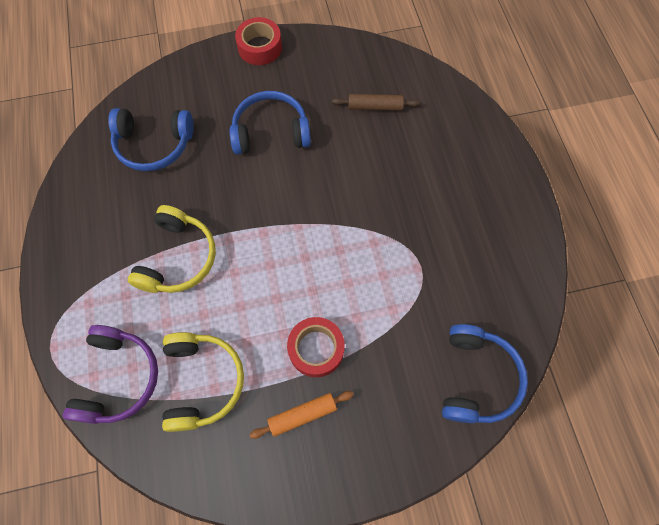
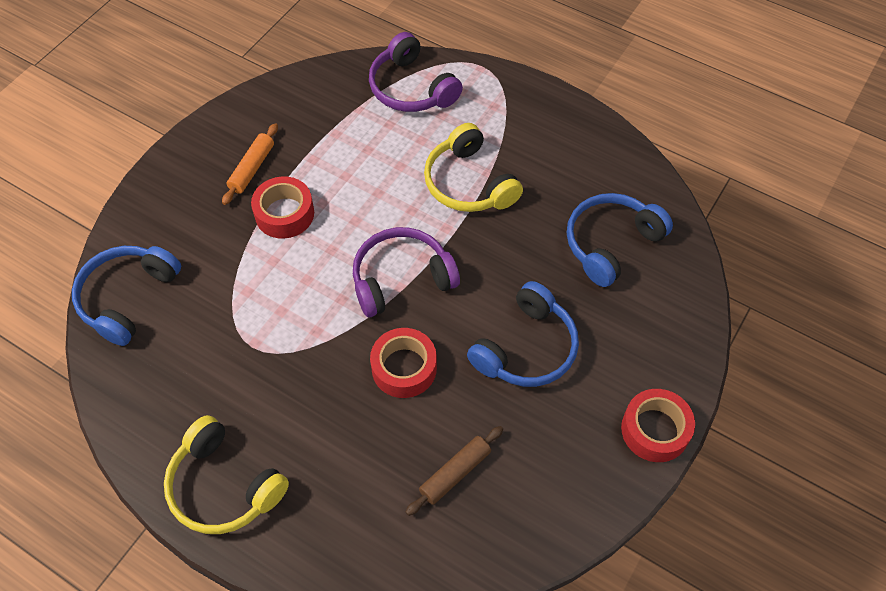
camera: 135 degrees right, 10 degrees down
(202, 381) = (349, 130): yellow headphones -> yellow headphones (224, 486)
(291, 231) = (401, 279): none -> purple headphones
(346, 177) = (404, 368): none -> red tape
(476, 378) = (127, 298): blue headphones -> blue headphones turned 60 degrees clockwise

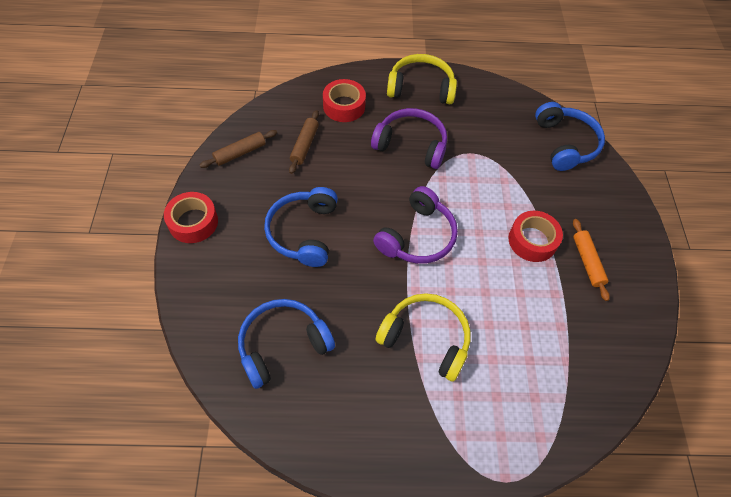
camera: 145 degrees right, 0 degrees up
(404, 368) = (373, 183): red tape -> red tape (344, 106)
(411, 88) = (544, 411): purple headphones -> purple headphones (411, 145)
(550, 508) = (240, 153): none -> brown rolling pin
(611, 243) = (282, 345): blue headphones -> blue headphones turned 135 degrees counterclockwise

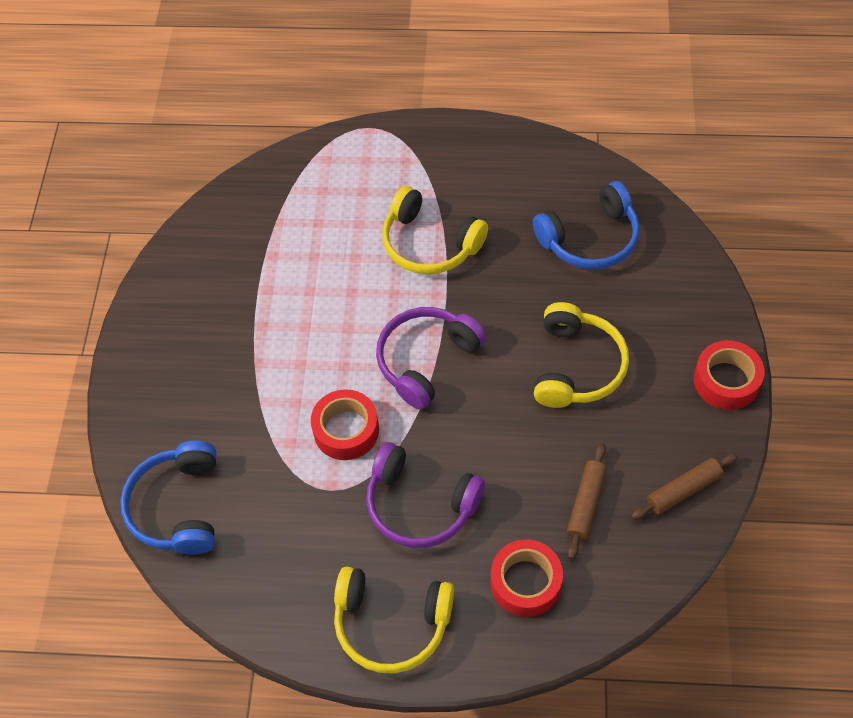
camera: 170 degrees left, 0 degrees up
(303, 232) = (577, 366): blue headphones -> yellow headphones
(532, 241) = (276, 354): red tape -> red tape (346, 430)
(587, 262) = (213, 327): orange rolling pin -> none

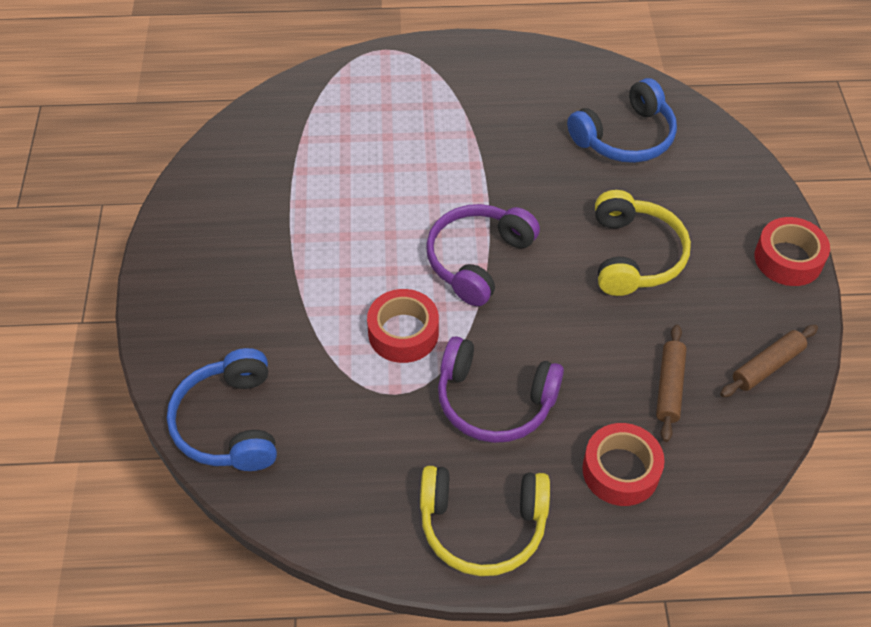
camera: 10 degrees left, 5 degrees down
(429, 244) = (463, 150): yellow headphones -> none

